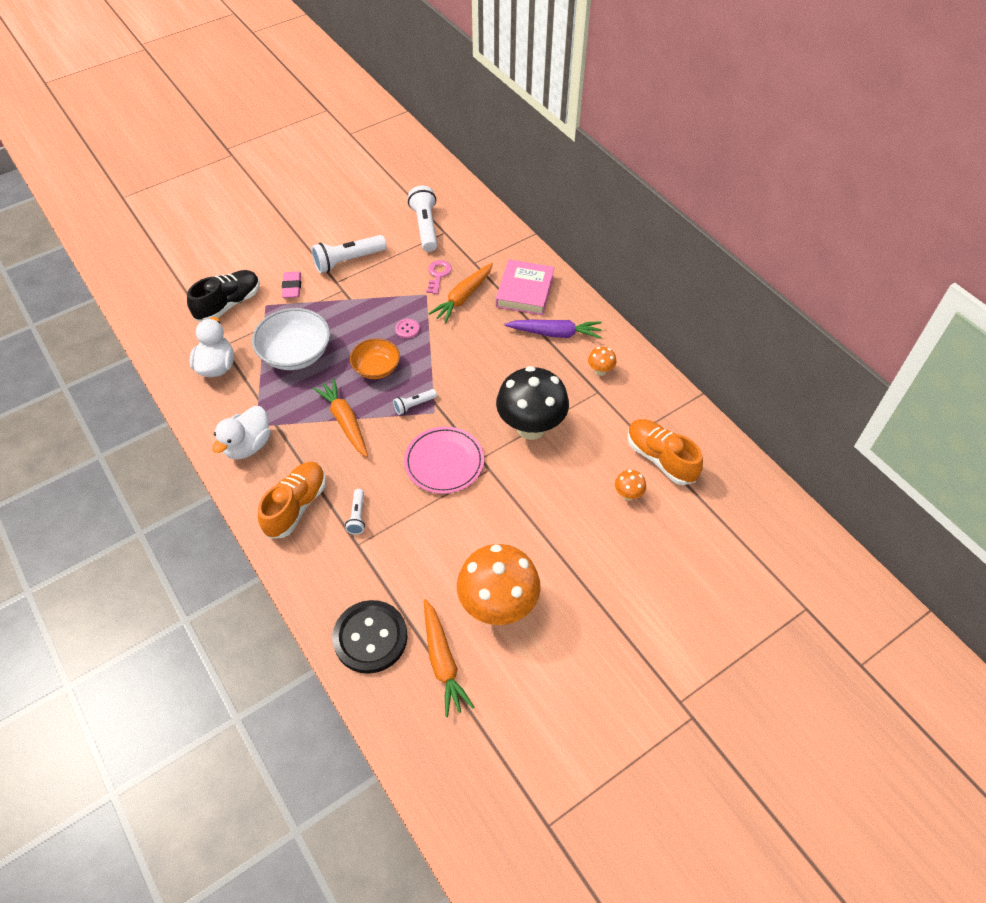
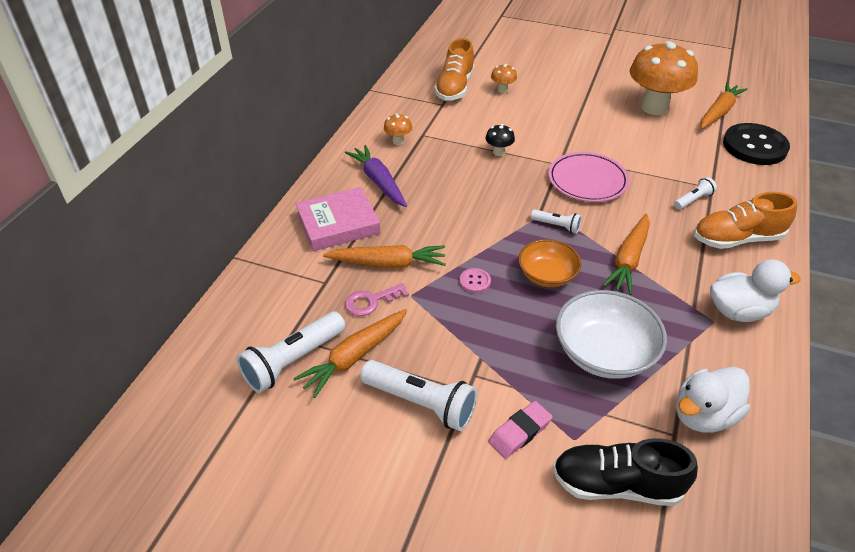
camera: 125 degrees left, 10 degrees down
(404, 250) = (354, 356): none -> orange carrot
(531, 427) = (498, 152): black mushroom -> black mushroom, size x0.42

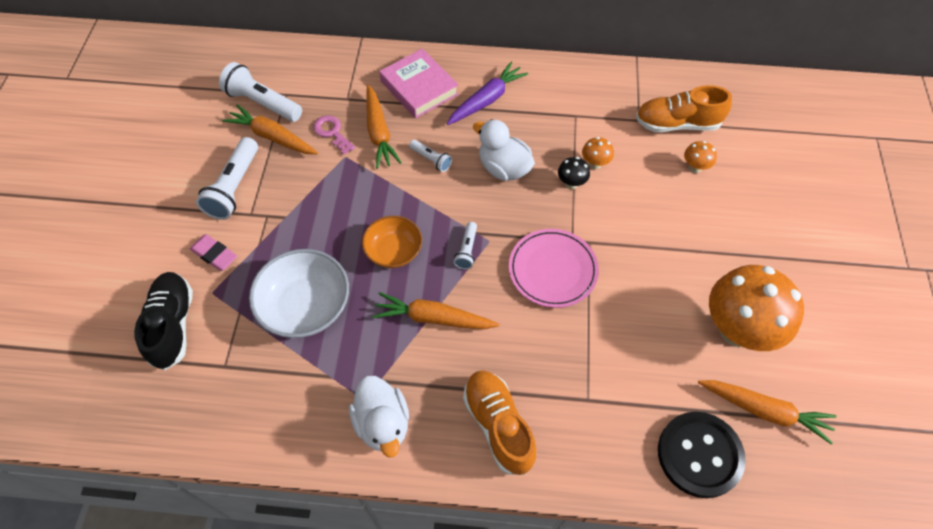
camera: 75 degrees right, 15 degrees up
(398, 141) = (555, 99): orange mushroom -> orange mushroom (594, 164)
(475, 281) = (372, 197): pink button -> none
(693, 200) = (554, 379): white flashlight -> white flashlight (431, 159)
(703, 415) = (247, 389): white duck -> white duck (503, 168)

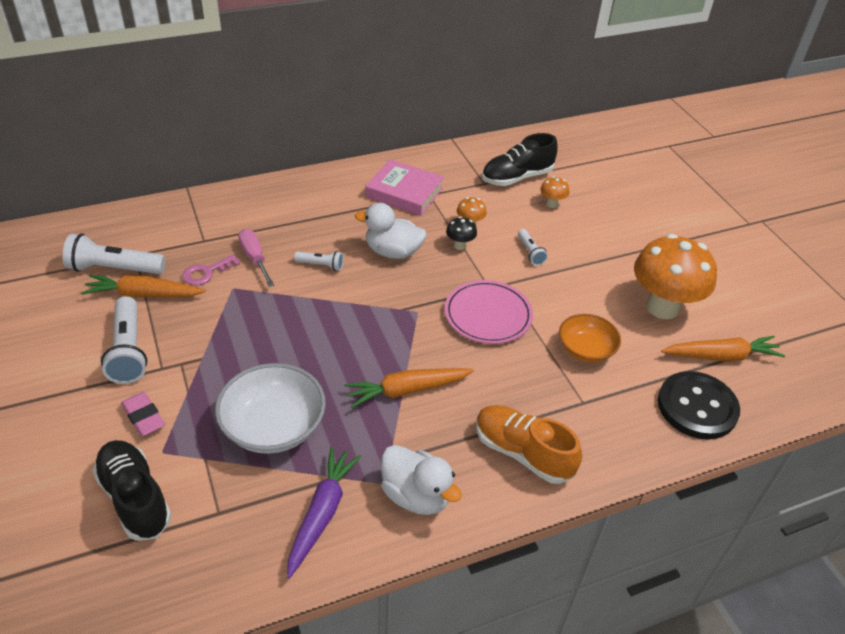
camera: 30 degrees left, 15 degrees down
(214, 255) = (144, 417): pink eraser -> pink eraser turned 45 degrees clockwise
(332, 133) = (206, 272): pink key -> pink key turned 60 degrees counterclockwise
(379, 132) = (255, 259): orange carrot -> pink screwdriver
(393, 251) = (332, 349): orange bowl -> orange bowl (585, 350)
(419, 88) = (271, 212): pink book -> pink book (404, 192)
(467, 250) = (402, 325): white flashlight -> white flashlight (530, 252)
(486, 100) = (342, 204): purple carrot -> purple carrot (322, 514)
(677, 124) = (517, 177): orange shoe -> black shoe

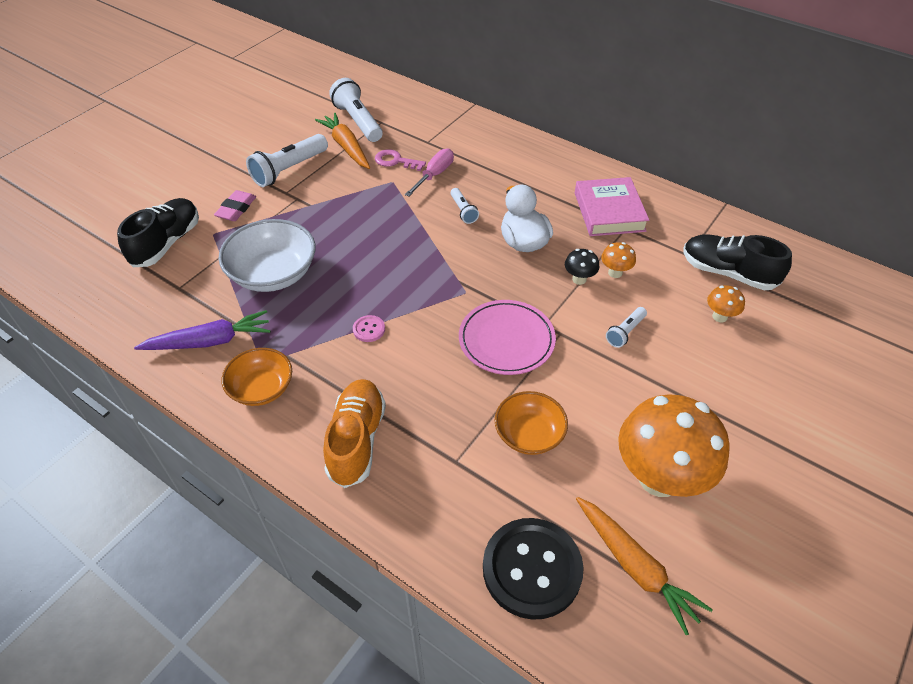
camera: 60 degrees right, 5 degrees up
(407, 390) = (369, 329): orange carrot -> pink button
(416, 495) = (261, 388): white duck -> orange bowl

